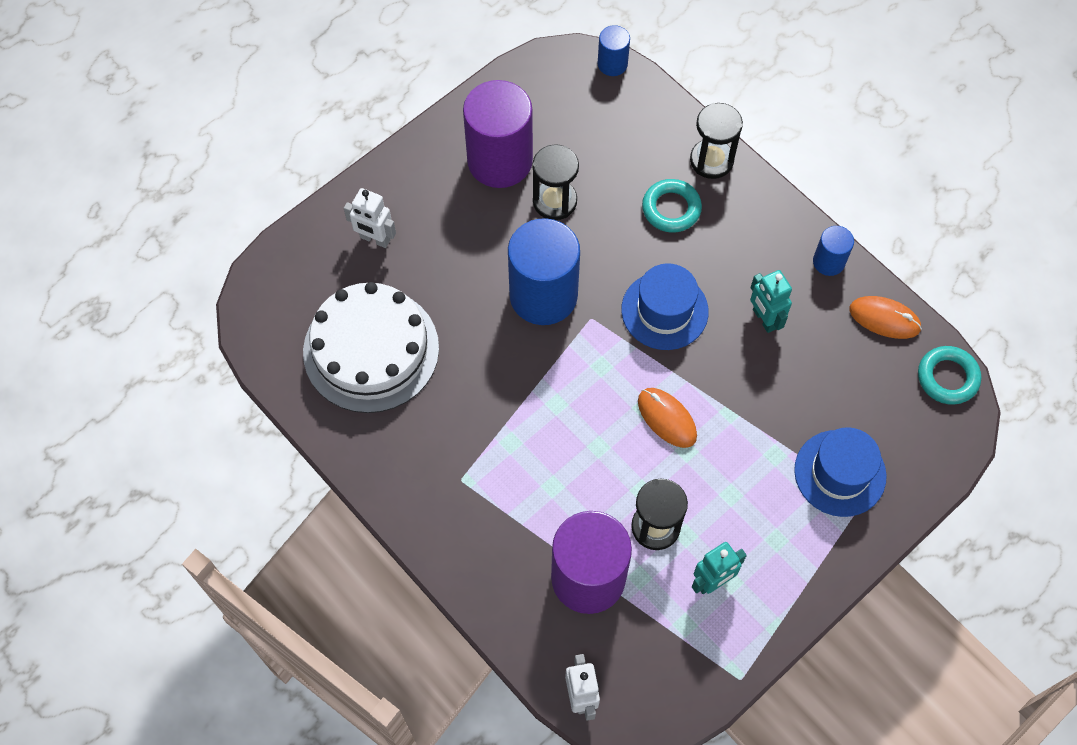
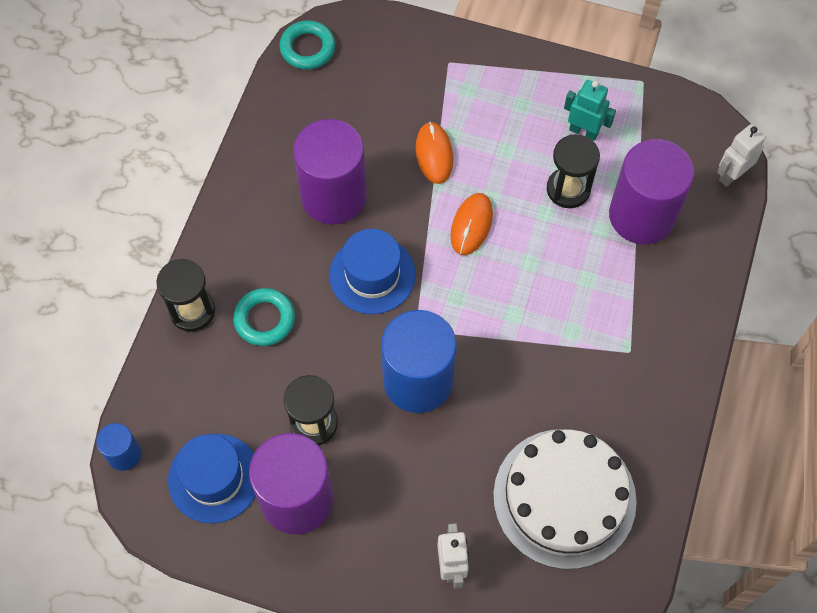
camera: 120 degrees left, 0 degrees up
(764, 319) = (333, 196): turquoise robot -> purple cylinder
(828, 262) = (248, 172): blue cylinder -> none
(840, 473) = (438, 86): blue hat -> blue hat (214, 478)
(884, 319) = (279, 111): orange mouse -> orange mouse (434, 154)

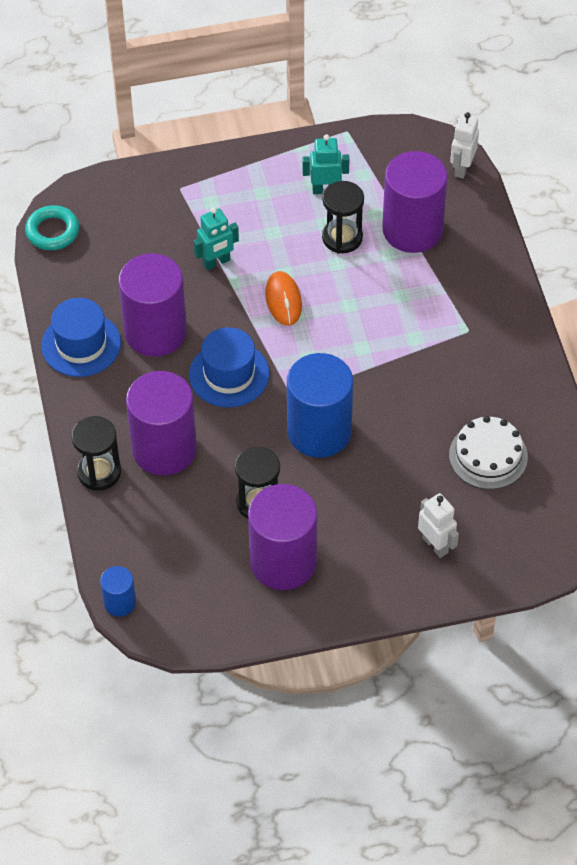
camera: 30 degrees left, 10 degrees down
(214, 478) = (206, 581): blue hat -> blue hat (81, 344)
(264, 319) = (164, 449): turquoise ring -> purple cylinder
(434, 154) = (216, 262): orange mouse -> turquoise robot
(564, 498) = (488, 456): white cake -> white cake, size x0.62

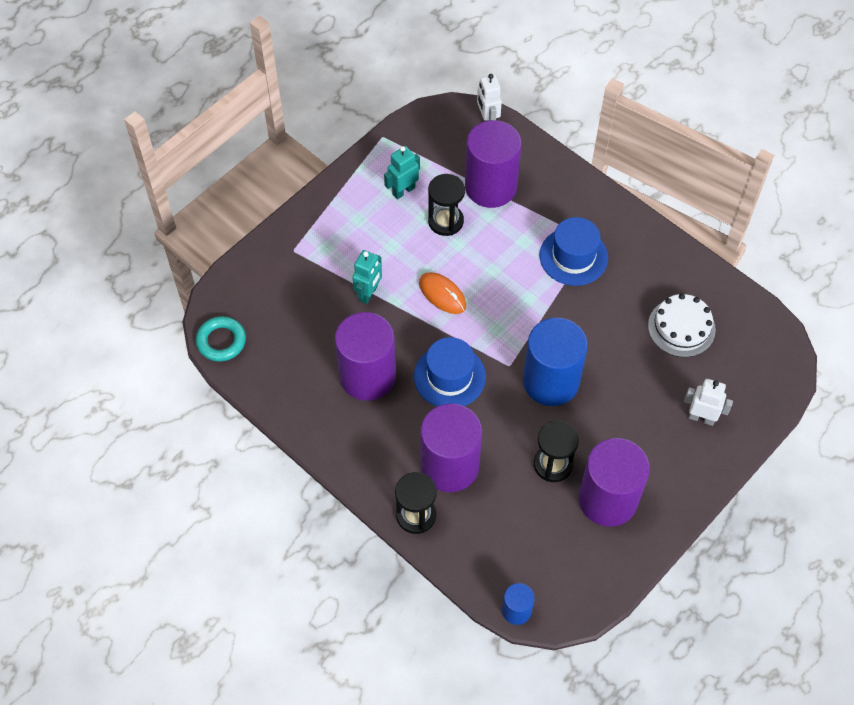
camera: 35 degrees left, 5 degrees up
(81, 344) = (318, 420): blue hat -> blue hat (573, 256)

